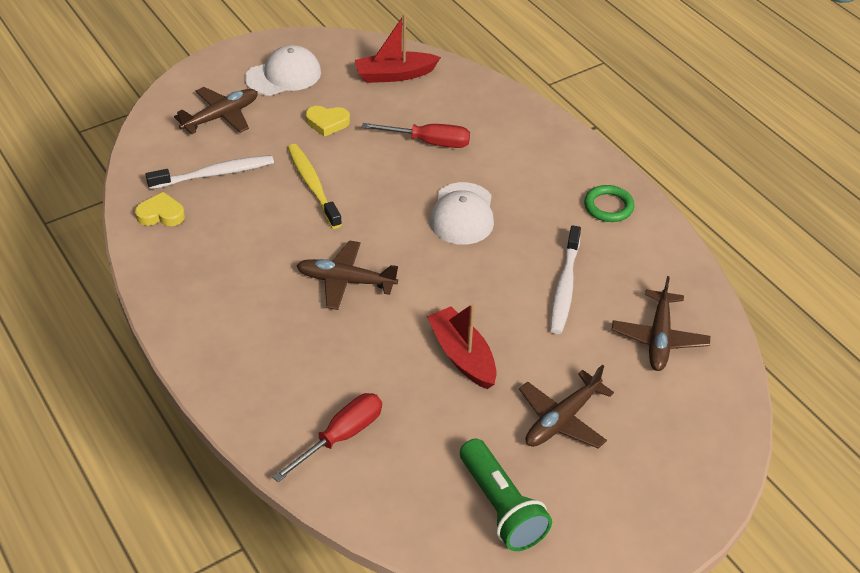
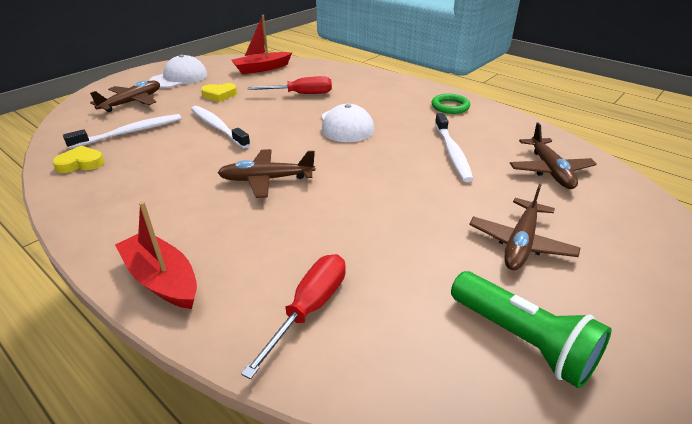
camera: 15 degrees left, 10 degrees down
(313, 185) = (218, 127): yellow toothbrush -> white toothbrush
(462, 355) = (398, 212): red boat -> red boat (162, 279)

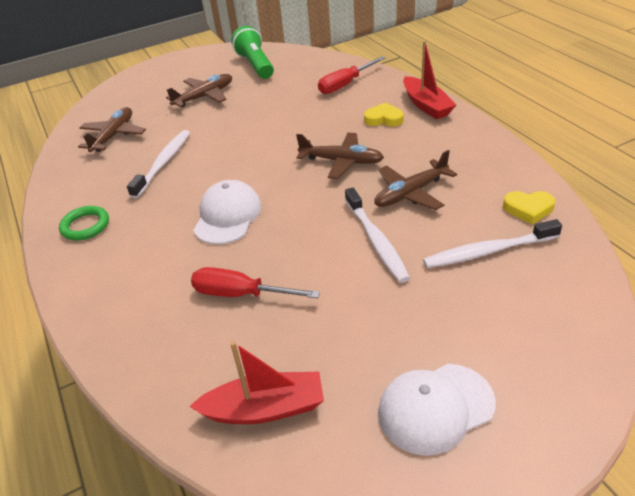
camera: 155 degrees left, 5 degrees up
(132, 102) = (508, 330): brown plane -> brown plane (411, 193)
(219, 95) = (364, 321): yellow heart -> yellow heart (384, 119)

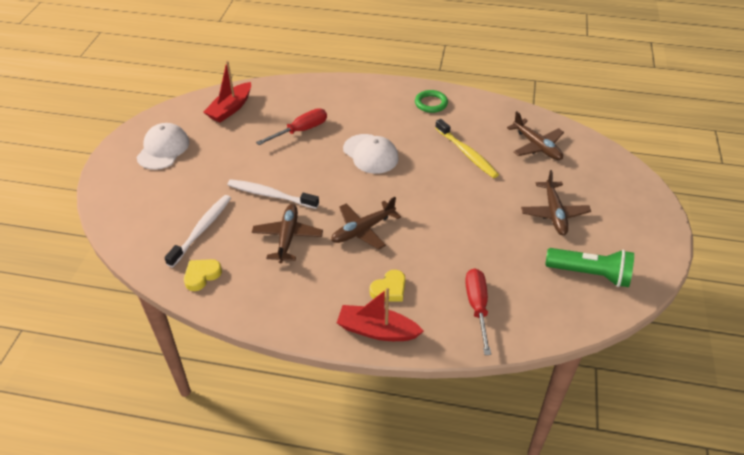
camera: 125 degrees right, 5 degrees up
(163, 163) = (467, 153): white toothbrush -> yellow toothbrush

